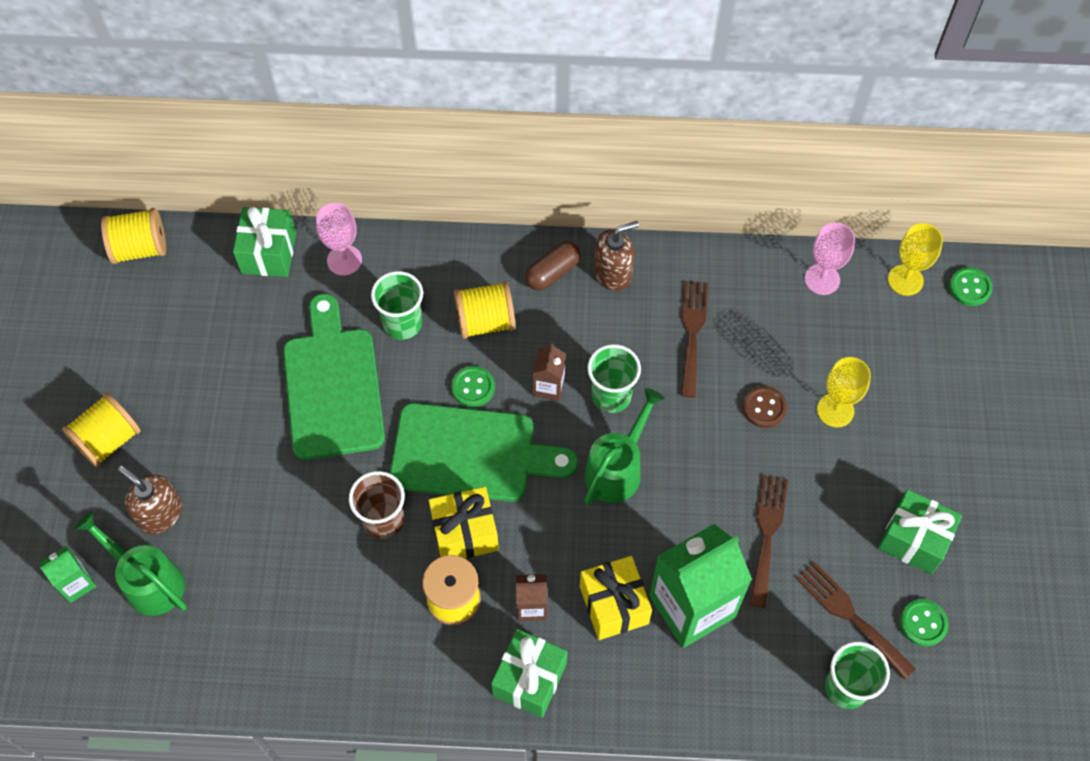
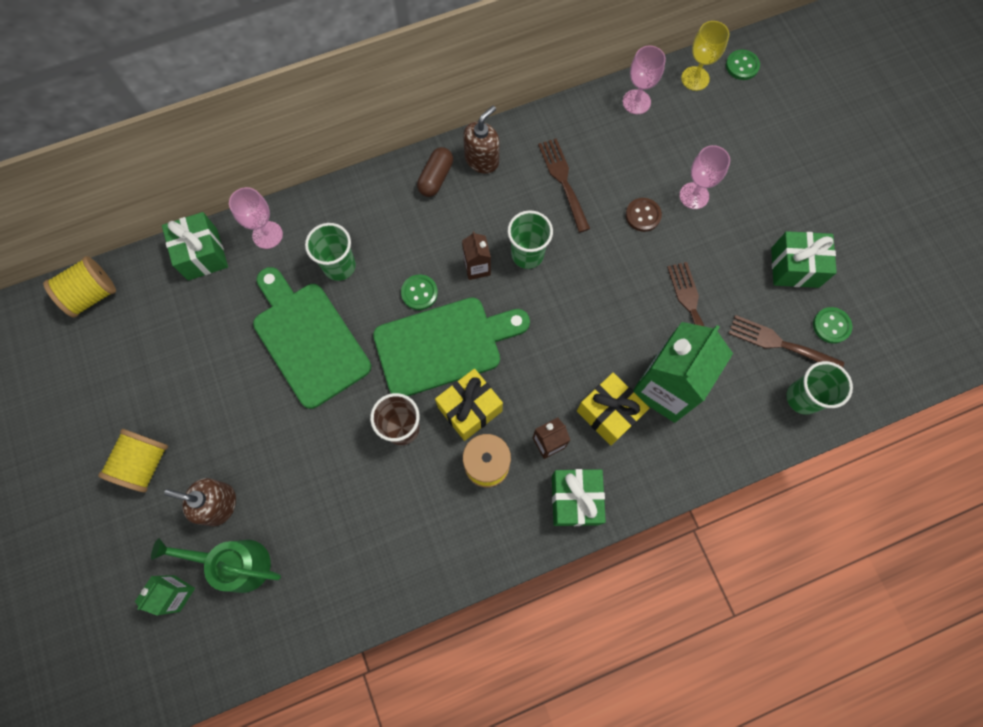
camera: 25 degrees left, 10 degrees up
(485, 321) = (403, 237): yellow spool -> none
(617, 468) = (559, 307): green watering can -> none
(835, 410) = (694, 196): yellow goblet -> pink goblet

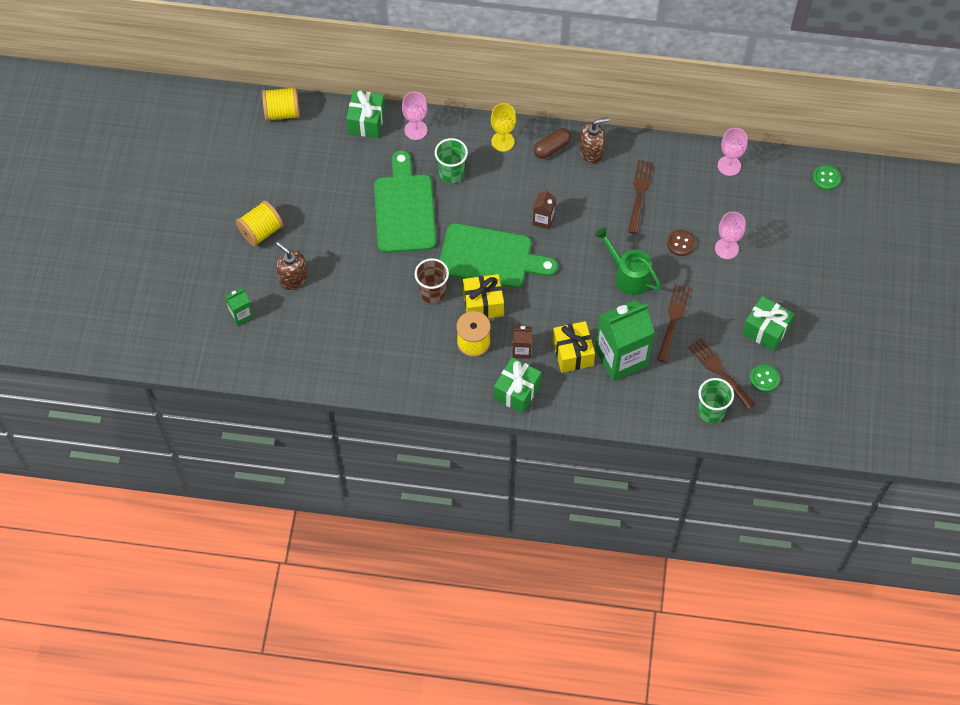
camera: 30 degrees right, 10 degrees down
(236, 563) = (284, 317): green watering can -> green watering can (628, 275)
(419, 293) = (494, 217): green button -> none
(527, 254) = (583, 228): green cup -> none
(695, 78) = (784, 170): yellow goblet -> yellow goblet (502, 141)

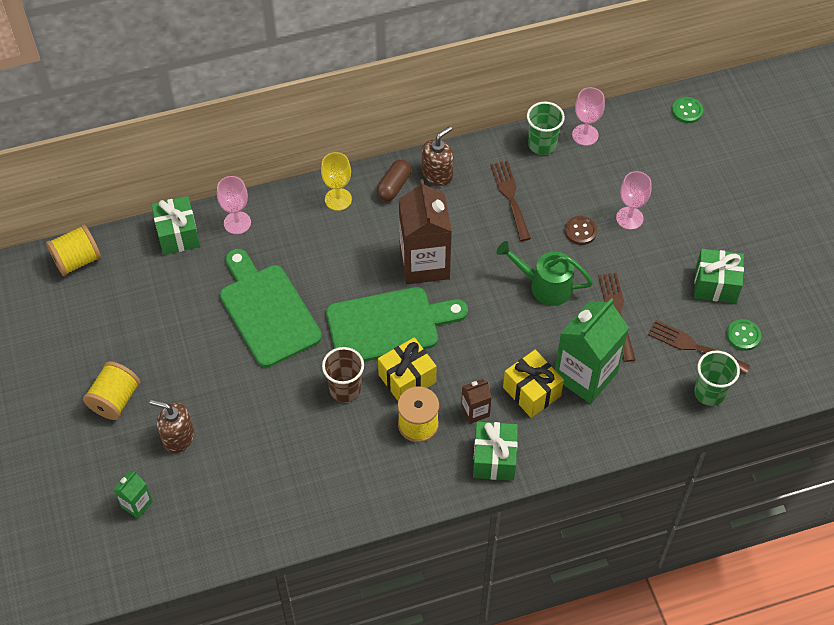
camera: 25 degrees left, 5 degrees down
(451, 173) = (300, 253): green cup -> green cup (542, 144)
(543, 220) = (424, 263): brown carton -> brown carton, size x2.15

